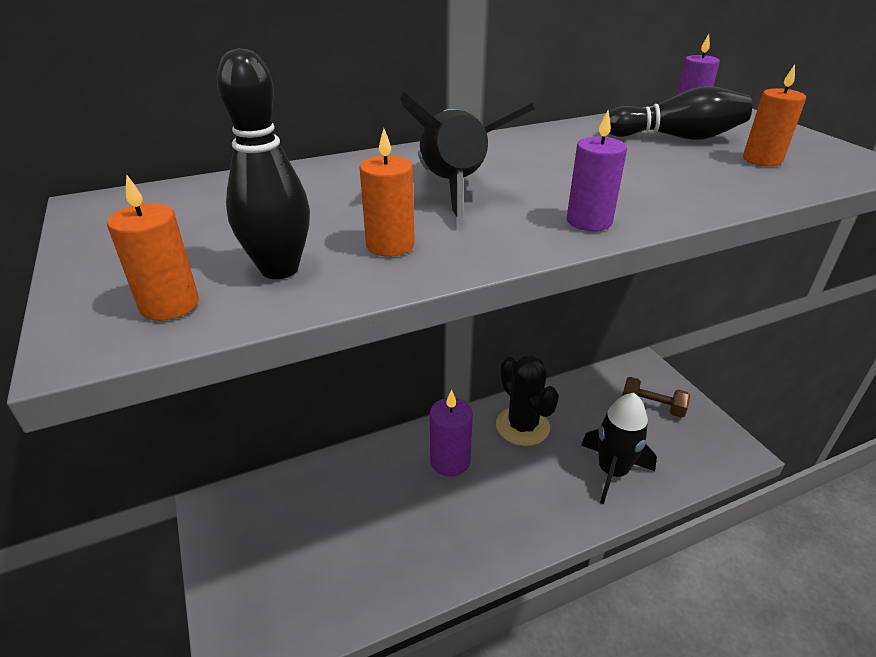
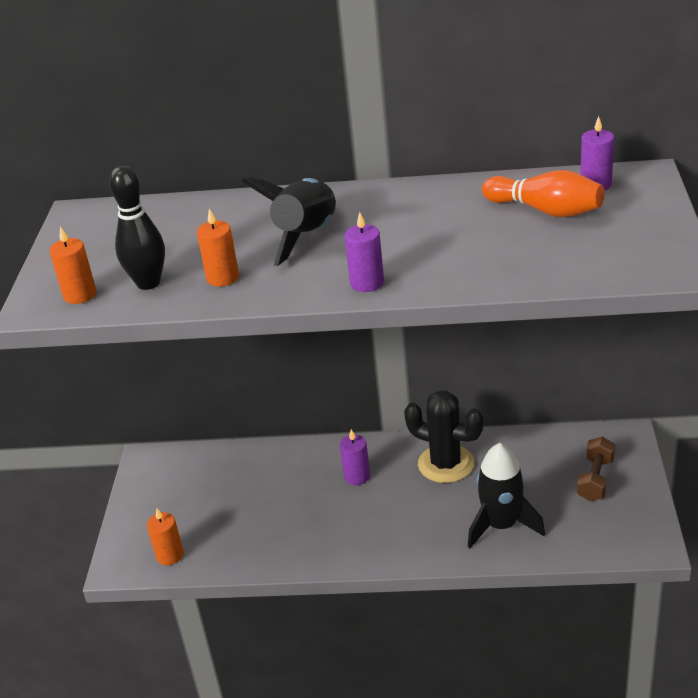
camera: 30 degrees right, 0 degrees up
(450, 461) = (357, 476): purple candle -> purple candle, size x0.66
(522, 426) = (446, 464): black cactus -> black cactus turned 60 degrees counterclockwise
(652, 406) = (595, 479): brown dumbbell -> brown dumbbell turned 60 degrees clockwise
(676, 137) = (546, 210): black bowling pin -> orange bowling pin
(762, 160) = (584, 248): orange candle -> orange candle (170, 555)

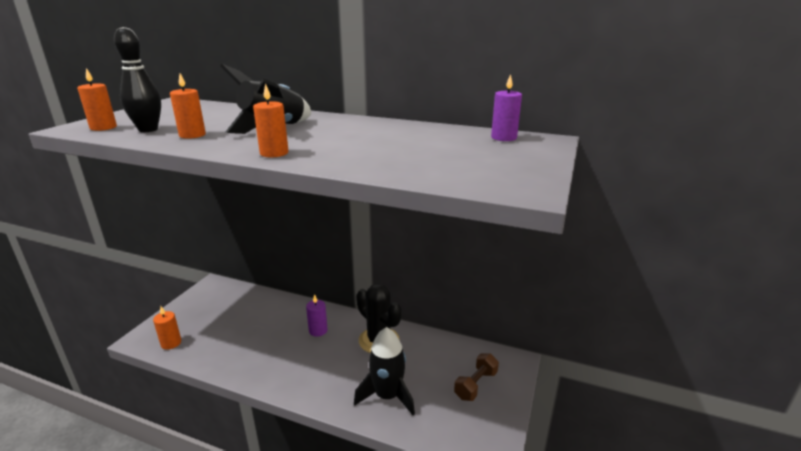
camera: 15 degrees right, 10 degrees down
(367, 283) = (274, 153): purple candle -> orange candle
(546, 210) = (451, 143): orange bowling pin -> none

